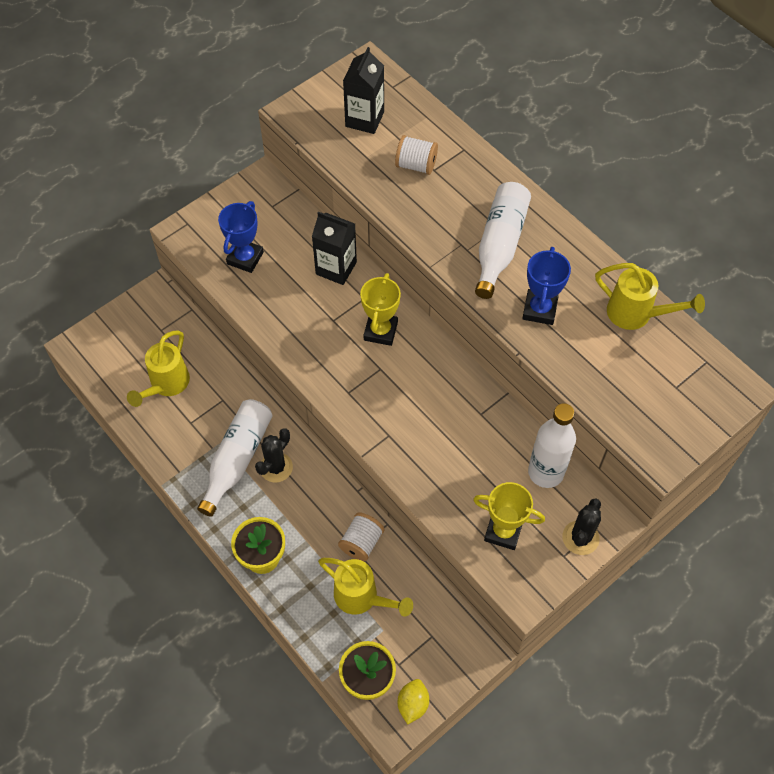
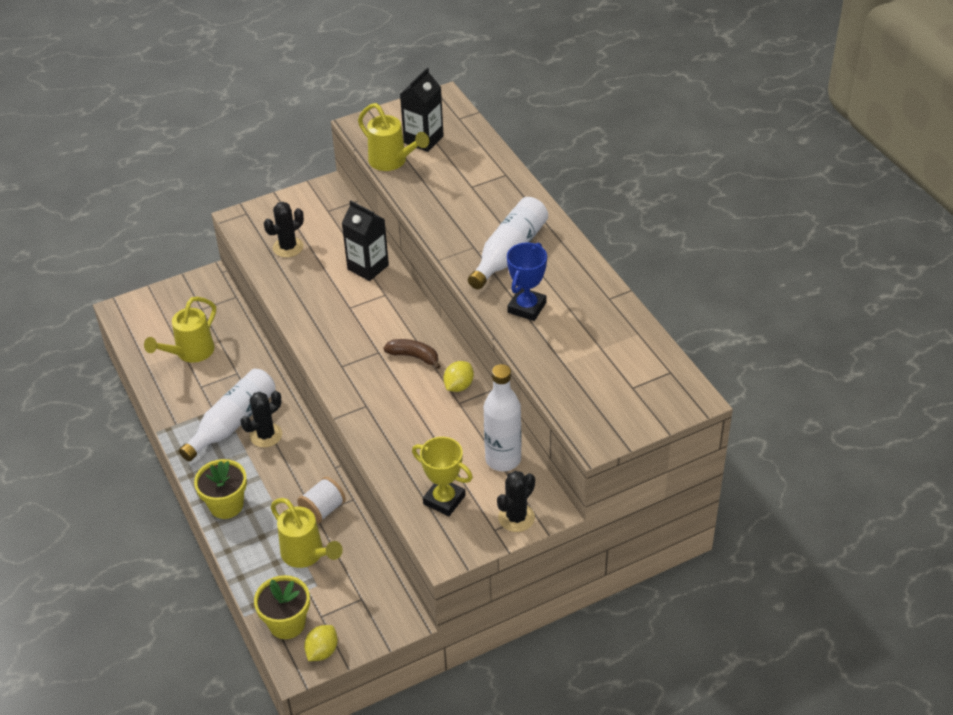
camera: 15 degrees right, 15 degrees down
(245, 258) = (288, 247): blue trophy -> black cactus
(380, 331) = (390, 322): yellow trophy -> none
(416, 165) = (456, 181): white spool -> none
(418, 367) = (414, 356): none -> brown banana
(474, 394) = (458, 386): none -> yellow lemon
(636, 314) = (617, 324): yellow watering can -> yellow watering can (392, 161)

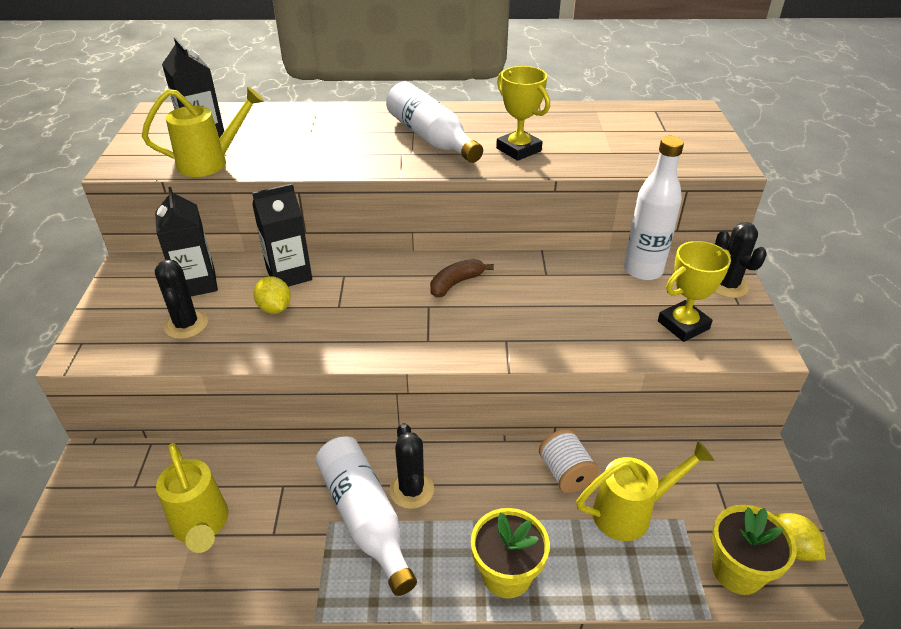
camera: 65 degrees left, 5 degrees down
(330, 229) = (196, 283): none -> black carton
(458, 386) = (522, 267): yellow lemon -> yellow lemon (275, 308)
(527, 307) = (518, 149): blue trophy -> yellow trophy

